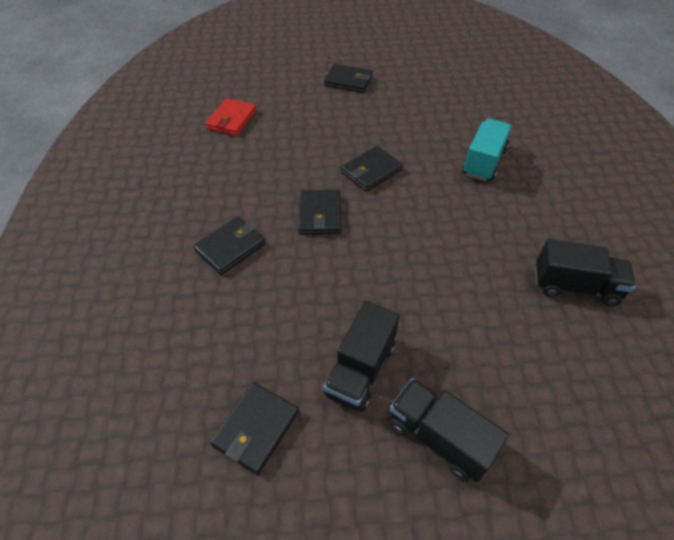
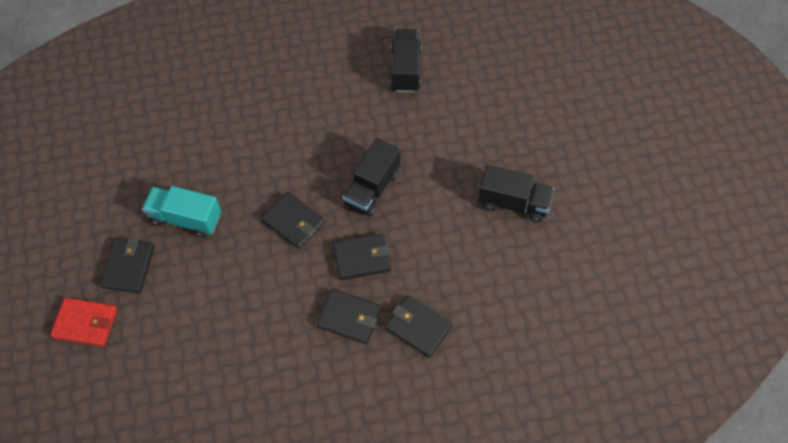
camera: 100 degrees left, 10 degrees up
(232, 120) = (219, 384): red wallet -> red wallet (85, 323)
(256, 428) = (576, 262): black wallet -> black wallet (349, 318)
(439, 437) = (548, 152): black truck -> black truck (372, 188)
(484, 162) = (266, 127): turquoise truck -> turquoise truck (186, 218)

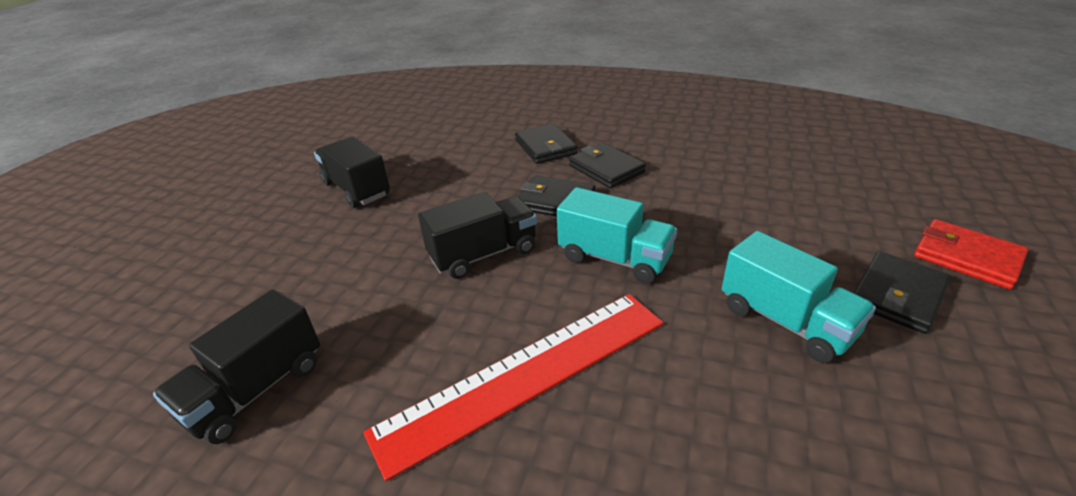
camera: 145 degrees left, 25 degrees down
(293, 222) = (614, 258): black wallet -> turquoise truck
(296, 130) = (526, 375): none -> red ruler

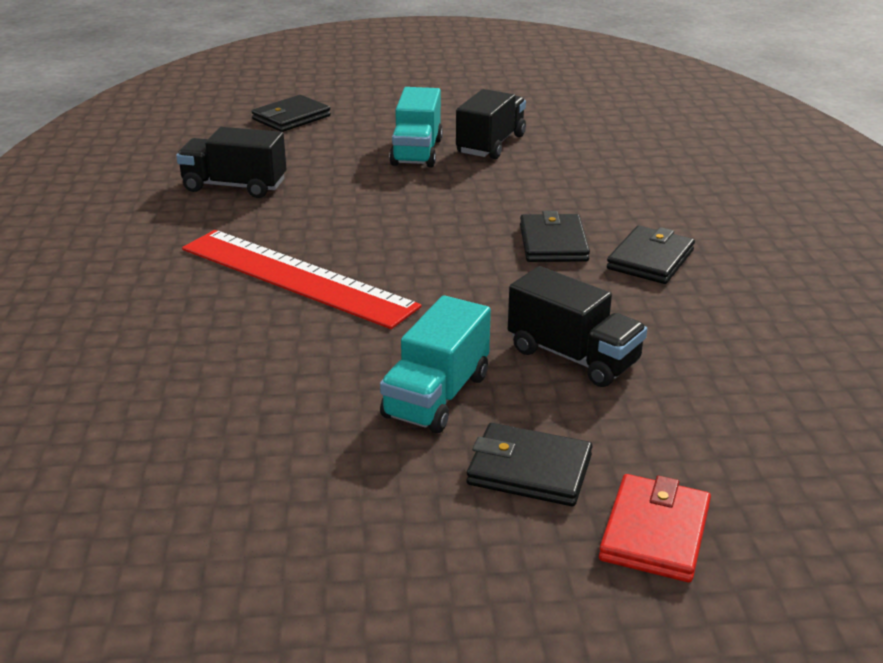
camera: 65 degrees right, 5 degrees down
(483, 254) = (435, 226): black truck -> black truck (573, 357)
(545, 147) = (666, 215): black wallet -> black wallet (291, 118)
(614, 258) = (475, 291): turquoise truck -> turquoise truck (417, 152)

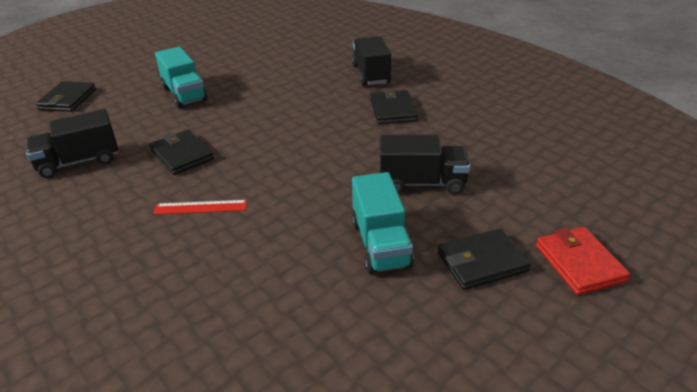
camera: 35 degrees left, 5 degrees up
(296, 277) = (200, 207): red ruler -> red ruler, size x0.44
(491, 144) = (226, 74): black truck -> black truck (371, 74)
(553, 243) = (332, 120): black wallet -> black wallet (182, 155)

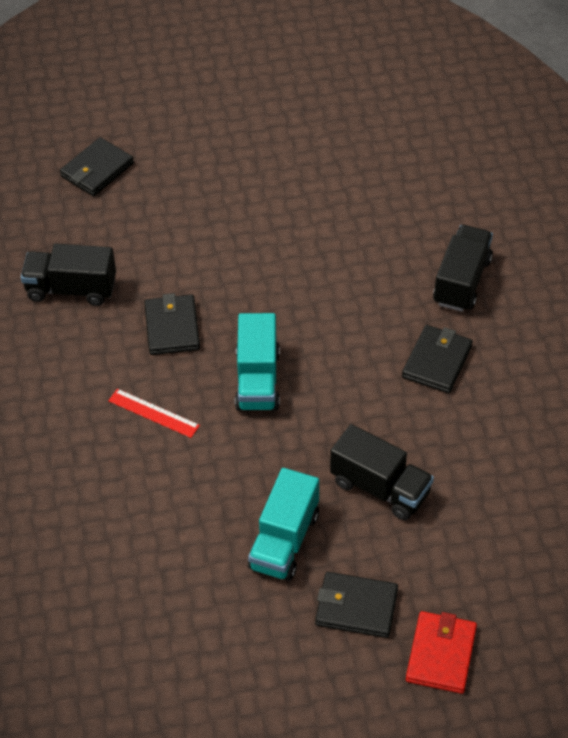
camera: 30 degrees right, 15 degrees up
(184, 94) = (224, 219): turquoise truck -> turquoise truck (257, 380)

